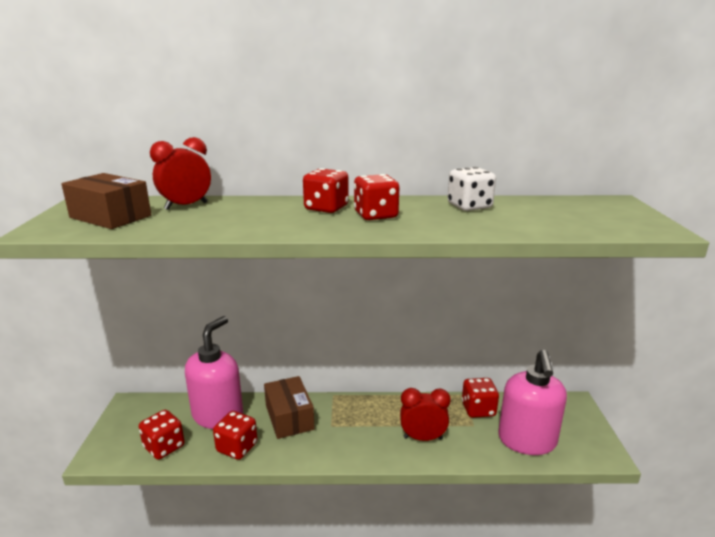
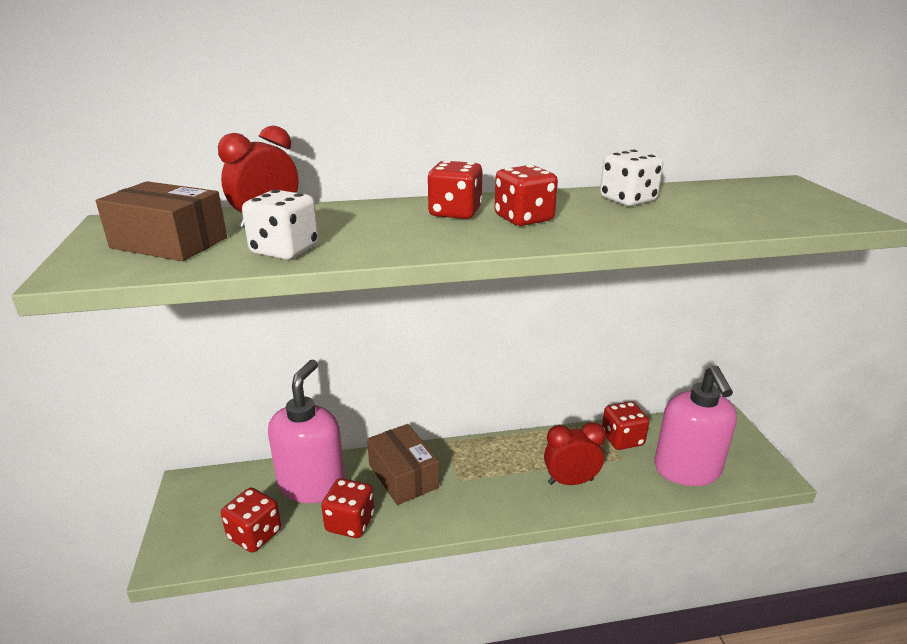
camera: 10 degrees left, 5 degrees up
(185, 226) = (285, 250): none -> white dice

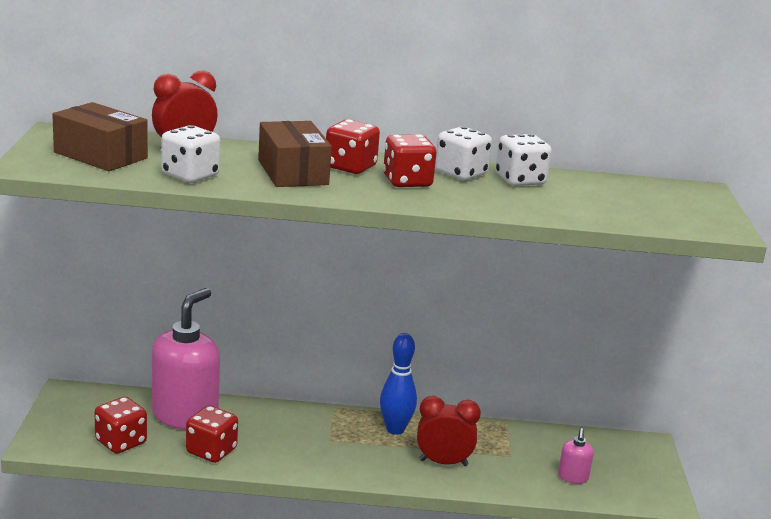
camera: 10 degrees right, 5 degrees down
(403, 476) = (276, 426): brown box -> brown box (293, 172)
(511, 454) = (395, 429): none -> blue bowling pin
(567, 202) = (460, 173): none -> white dice
(622, 439) = (520, 440): red dice -> none
(687, 470) = (573, 477): pink soap dispenser -> pink soap dispenser, size x0.43

